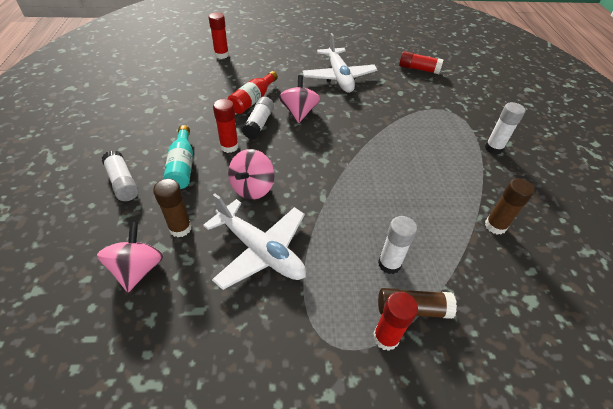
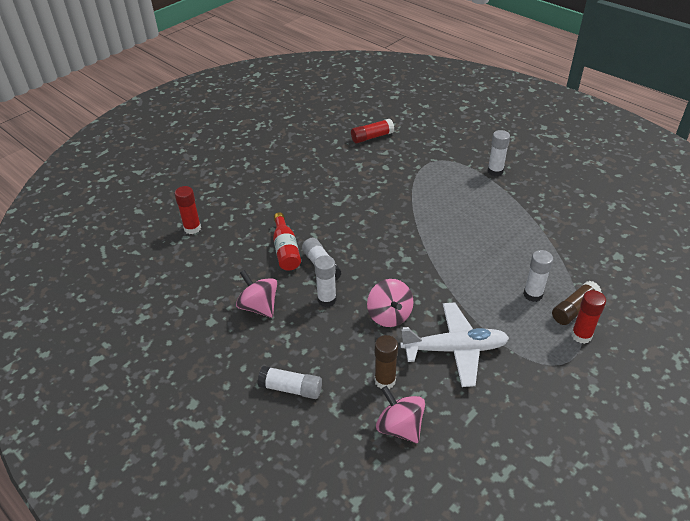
camera: 40 degrees left, 5 degrees down
(182, 166) = (316, 341): turquoise bottle -> none
(229, 146) = (327, 299): red glue stick -> white glue stick
(299, 112) = (337, 235): pink spinning top -> pink spinning top (259, 306)
(339, 77) = (323, 183): white plane -> none
(495, 226) = (555, 225): brown glue stick -> none

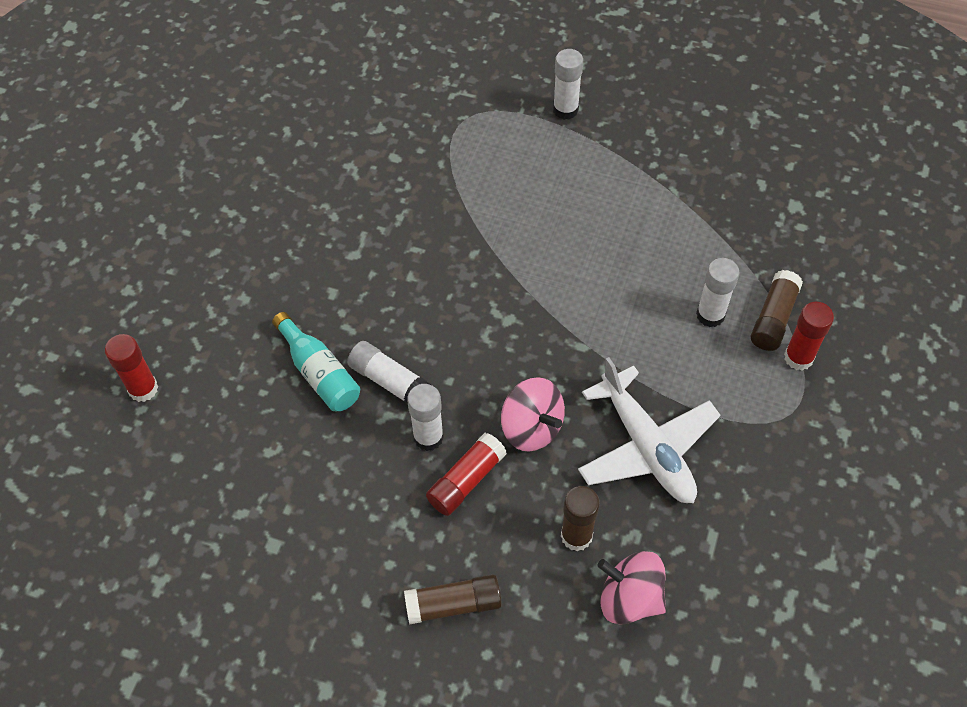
camera: 25 degrees left, 15 degrees up
(259, 306) = (333, 490): pink spinning top -> none
(286, 250) = (319, 373): red bottle -> turquoise bottle
(291, 388) = (454, 604): white glue stick -> brown glue stick
(372, 137) = (343, 103): red glue stick -> red glue stick (466, 481)
(455, 349) = (646, 447): white plane -> white plane turned 90 degrees clockwise

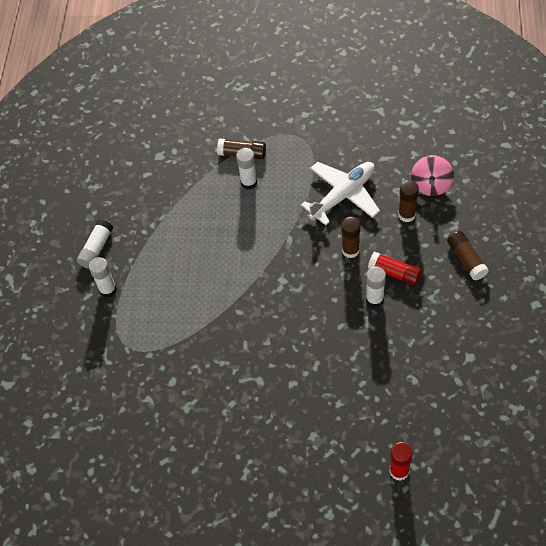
camera: 100 degrees left, 0 degrees up
(319, 373) = (352, 371): turquoise bottle -> none
(389, 381) = (345, 331): white glue stick -> white glue stick (96, 249)
(531, 427) = (350, 250): pink spinning top -> brown glue stick
(798, 357) = (265, 139): red glue stick -> none

